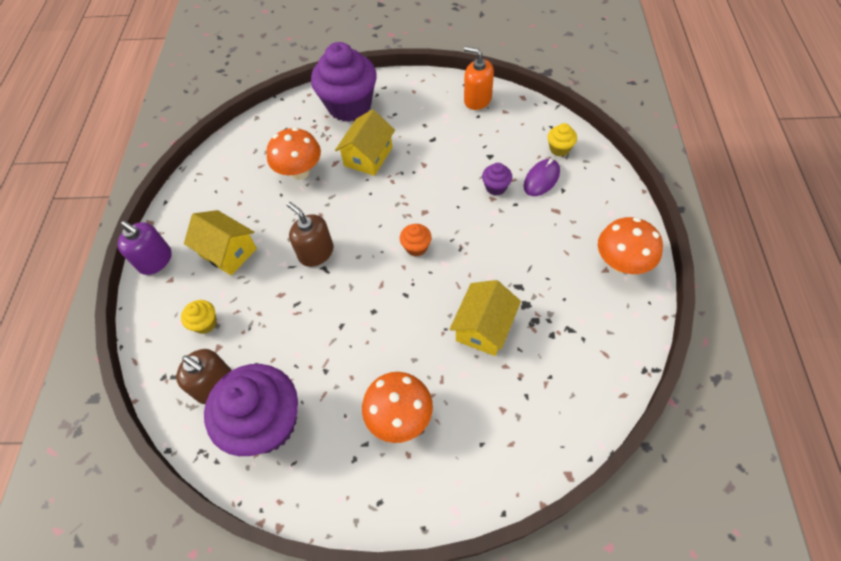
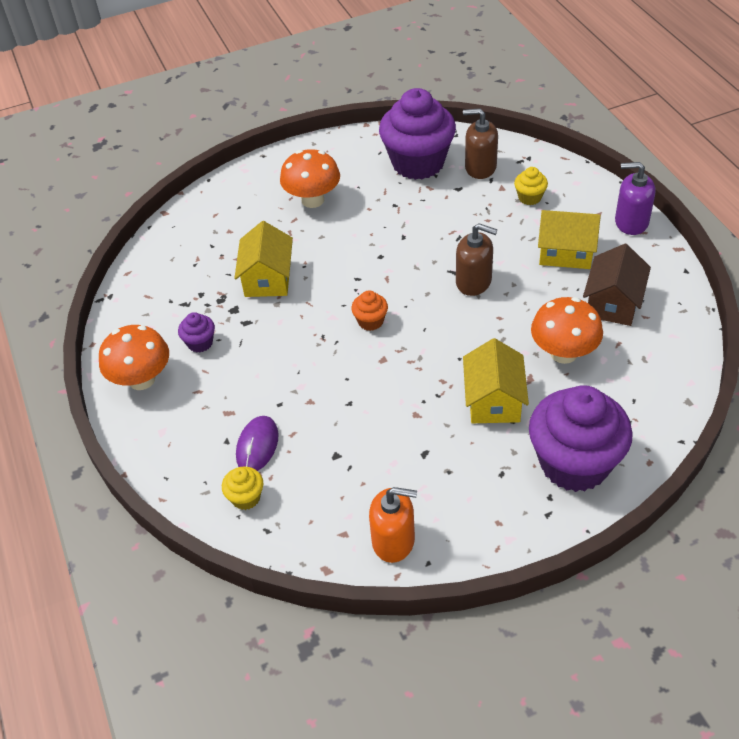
camera: 155 degrees right, 10 degrees down
(236, 196) = (613, 303): none -> brown house
(496, 187) = (311, 416): purple cupcake -> purple cupcake (200, 343)

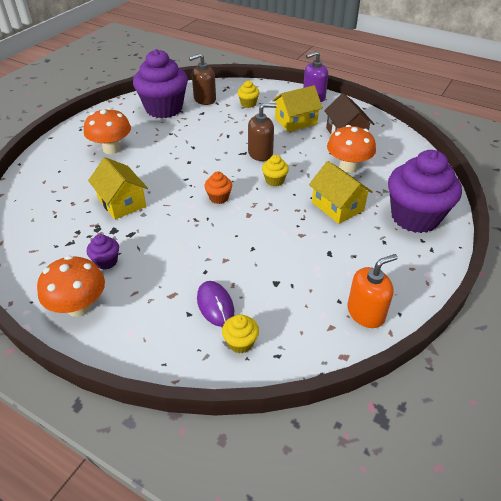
camera: 40 degrees left, 5 degrees down
(454, 329) = (274, 180): none -> yellow cupcake

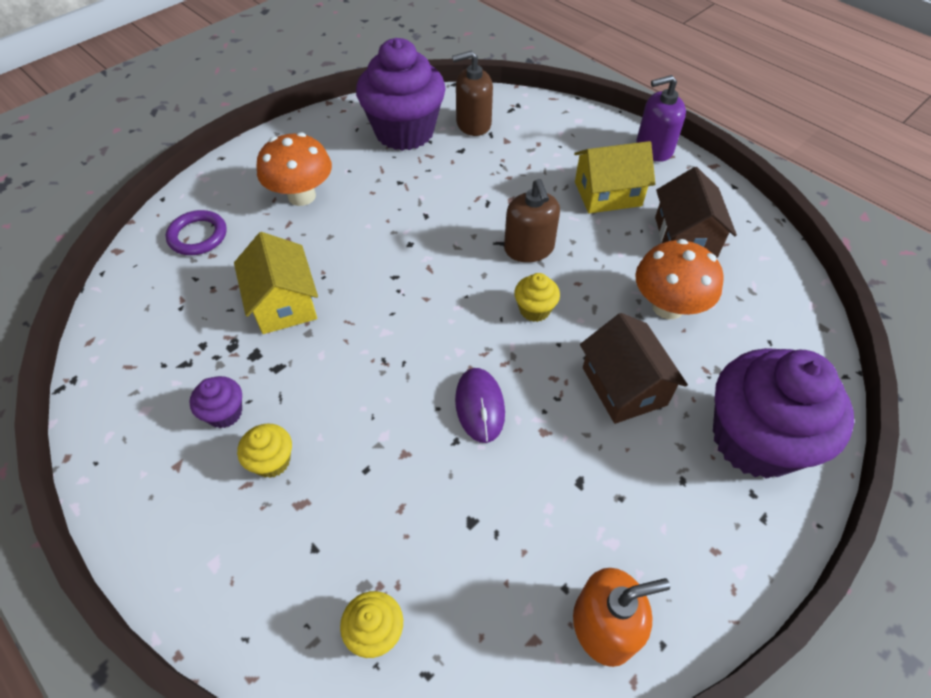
camera: 15 degrees right, 10 degrees up
(51, 178) = (198, 236): none -> purple ring
(79, 307) = (158, 491): orange mushroom -> none
(215, 305) = (360, 542): purple mouse -> purple mouse (480, 406)
(219, 198) = (434, 325): orange cupcake -> none
(248, 104) = (540, 144): yellow cupcake -> yellow cupcake (272, 461)
(260, 153) = (529, 248): brown soap dispenser -> brown soap dispenser turned 75 degrees clockwise
(337, 206) = (624, 386): yellow house -> brown house

